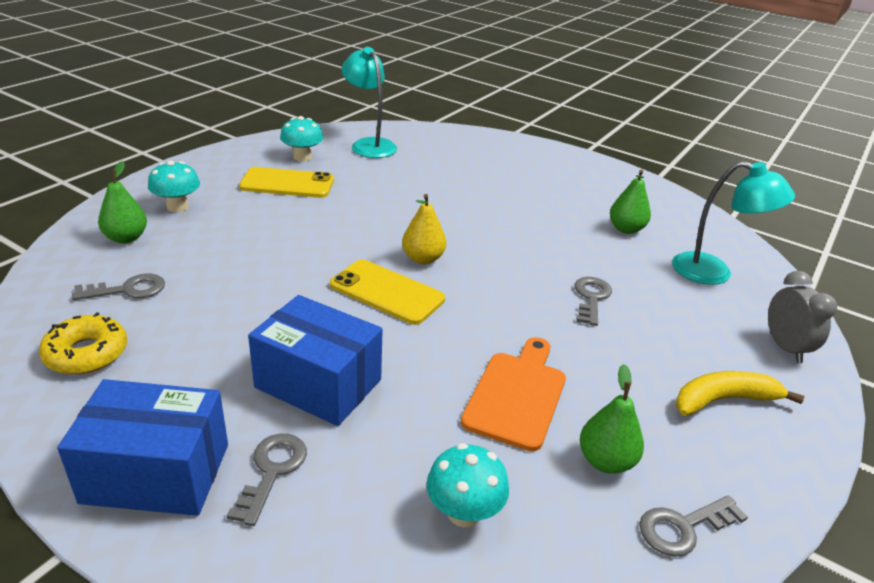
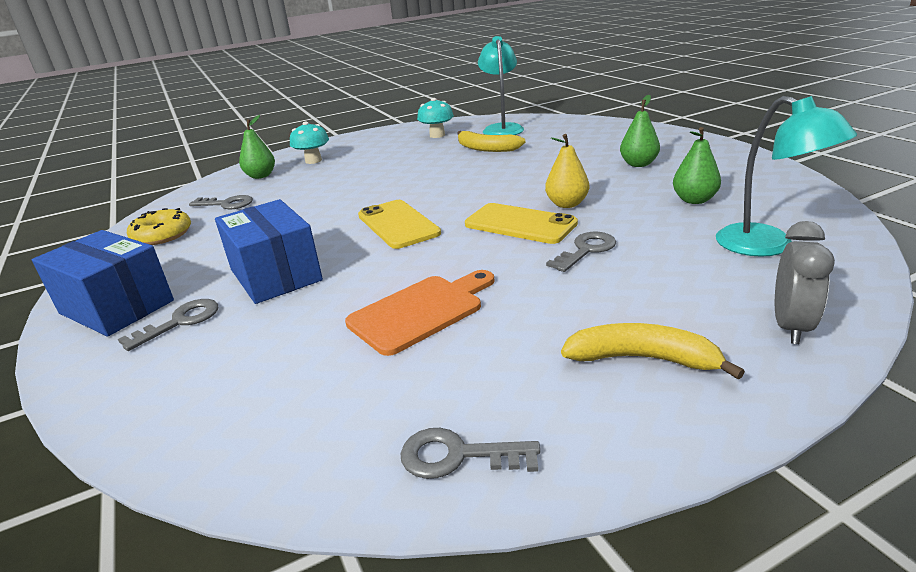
camera: 35 degrees right, 5 degrees down
(287, 183) = (406, 151): yellow phone -> yellow phone (520, 224)
(380, 175) = (486, 148): none -> yellow banana
(423, 259) = (455, 205): yellow pear -> yellow pear (567, 204)
(464, 512) = (273, 384): turquoise mushroom -> none
(606, 461) = (443, 379): green pear -> green pear (638, 164)

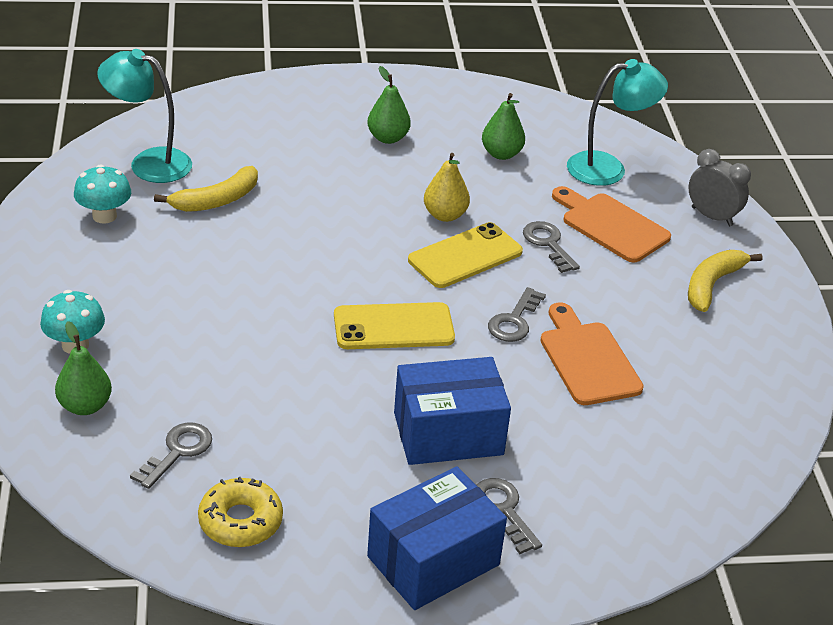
camera: 75 degrees left, 10 degrees up
(458, 456) = (766, 389): grey key -> grey key (514, 320)
(665, 271) = (611, 226): none -> orange cutting board

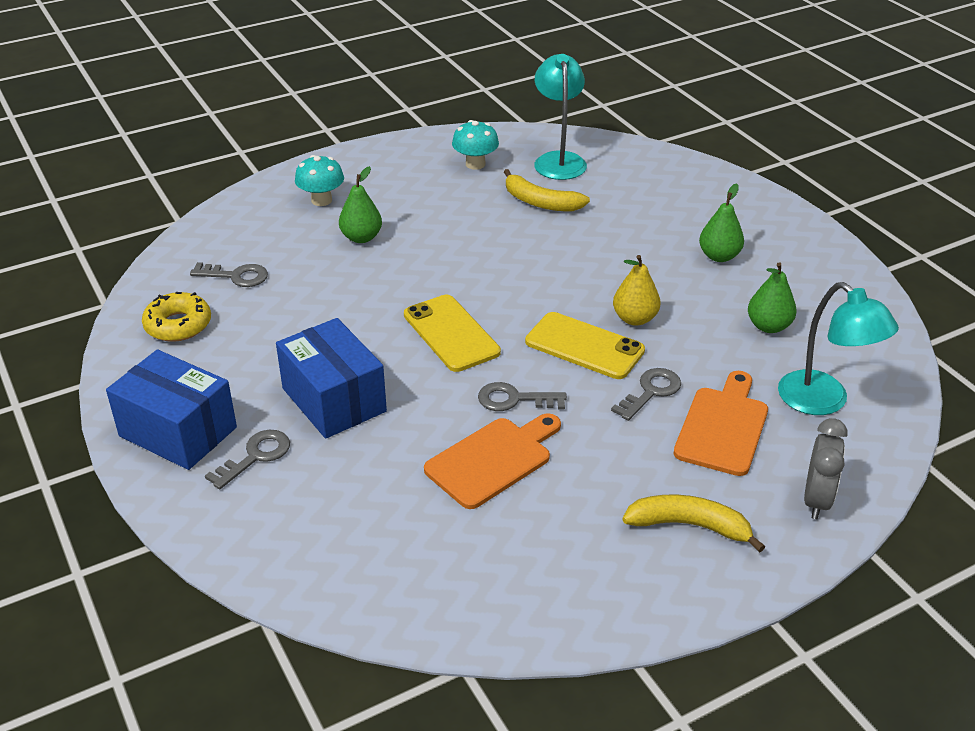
camera: 70 degrees right, 0 degrees up
(85, 406) = (261, 224): green pear -> green pear (361, 237)

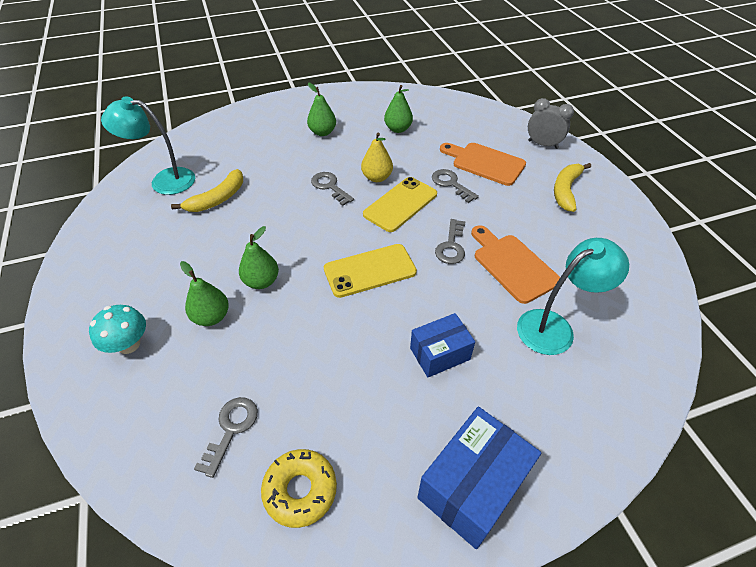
camera: 80 degrees left, 10 degrees up
(255, 456) = (508, 416): grey key -> grey key (330, 187)
(334, 400) = (440, 353): blue box -> blue box, size x0.64
(416, 258) = (261, 281): none -> green pear
(475, 164) = (137, 227): turquoise mushroom -> none
(824, 401) = (466, 125): turquoise lamp -> turquoise lamp (554, 327)

